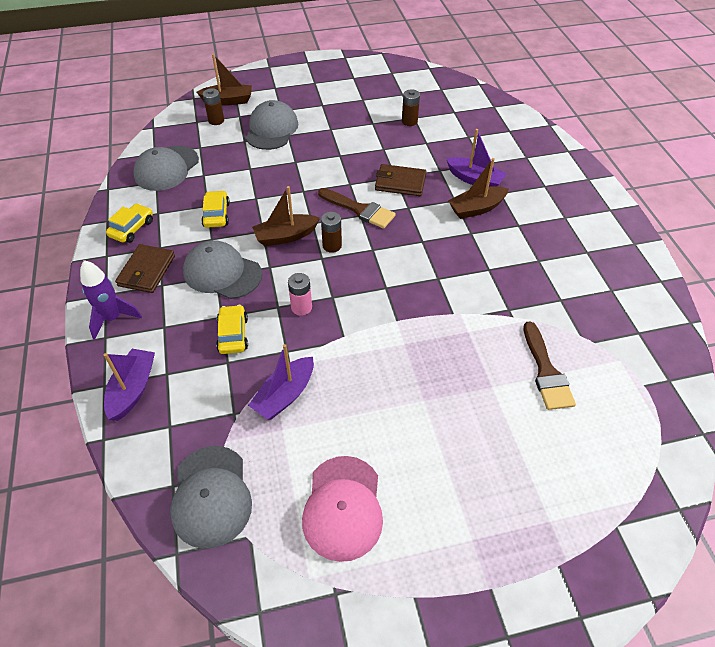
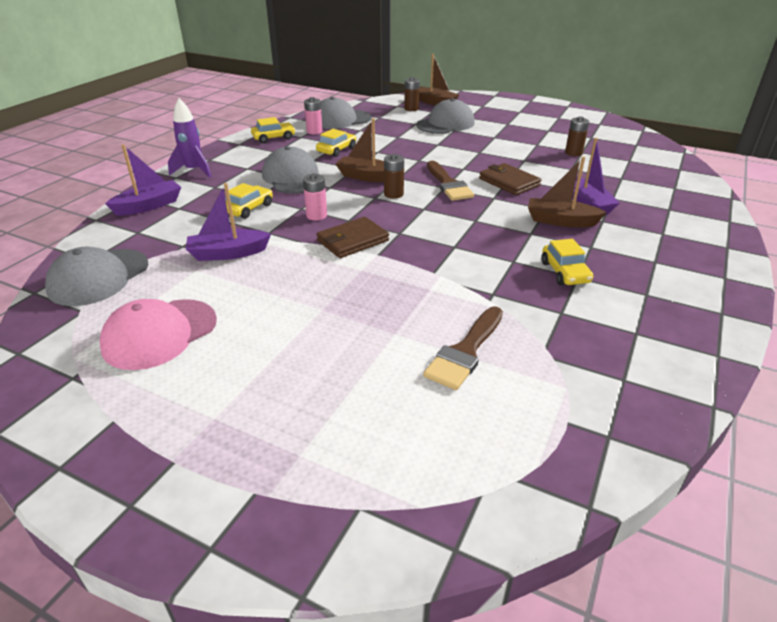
camera: 40 degrees right, 15 degrees down
(146, 271) = (249, 158): brown wallet -> brown wallet (352, 241)
(162, 199) = (314, 131): none -> pink battery
(528, 261) = (565, 272): none -> yellow car

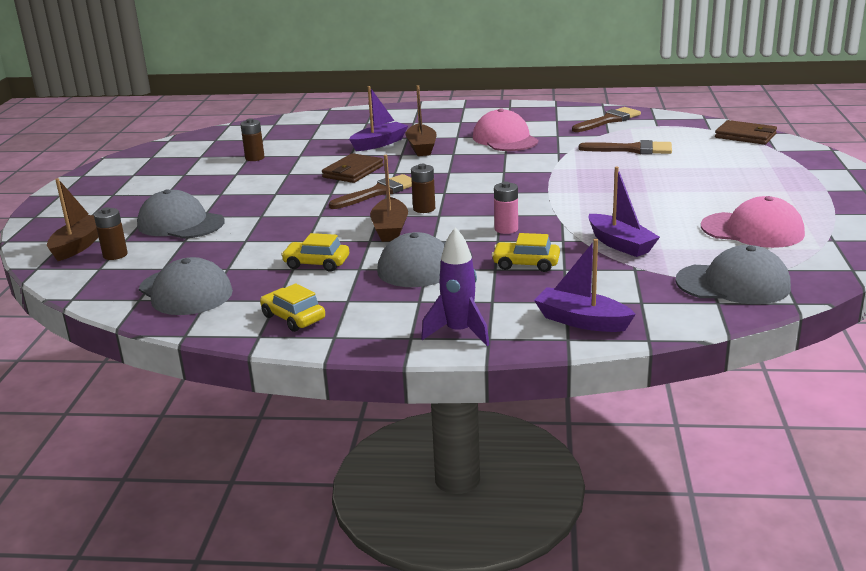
camera: 110 degrees left, 10 degrees down
(314, 131) = (250, 296): pink battery -> none
(352, 241) = (537, 204): brown wallet -> brown wallet (745, 136)
(565, 272) = (505, 139): yellow car -> pink cap
(615, 380) = (608, 120): none -> brown brush

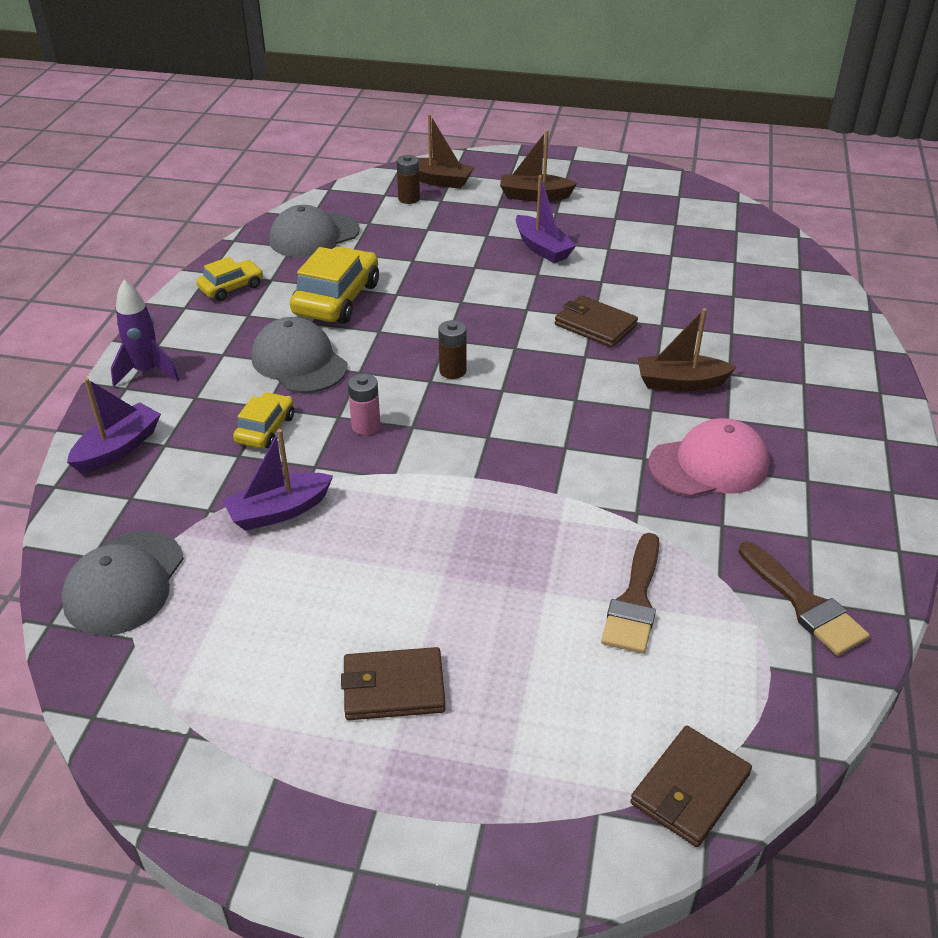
camera: 95 degrees right, 15 degrees up
(180, 223) = (470, 224): grey cap -> none
(255, 158) = (661, 258): brown battery -> none
(316, 263) = (337, 299): yellow car -> yellow car, size x1.74
(378, 192) = (517, 341): brown brush -> none
(379, 143) = (703, 348): purple boat -> purple boat (542, 248)
(390, 229) = (403, 345): brown boat -> brown boat (534, 196)
(745, 194) = (393, 687): none -> brown wallet
(752, 230) = (260, 651): pink cap -> none

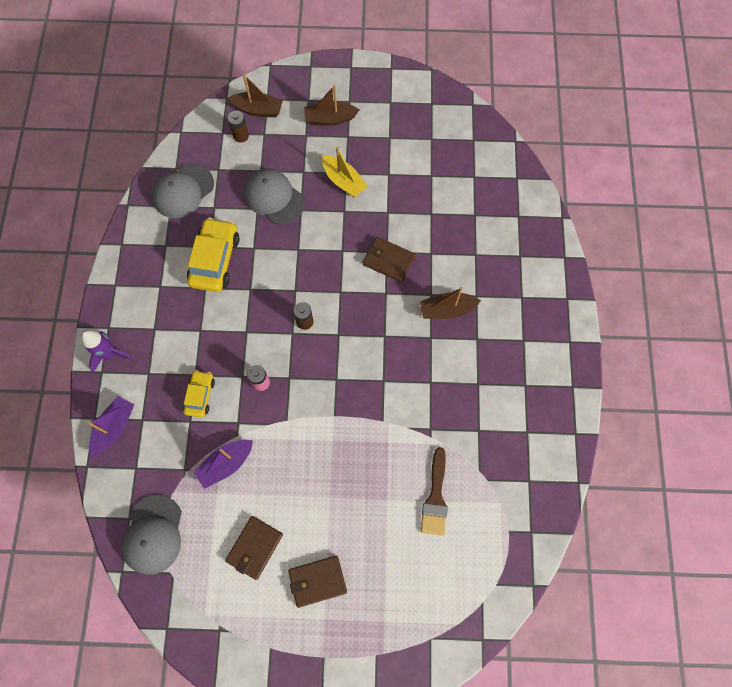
camera: 10 degrees left, 30 degrees up
(231, 287) = (141, 259): yellow car -> none
(299, 362) = (205, 329): grey cap -> grey cap (273, 197)
(542, 248) = (343, 181): purple boat -> yellow boat
(690, 789) = (473, 616): brown wallet -> brown wallet (254, 547)
(709, 465) = (468, 382): pink cap -> none
(803, 604) = (525, 483): brown brush -> none

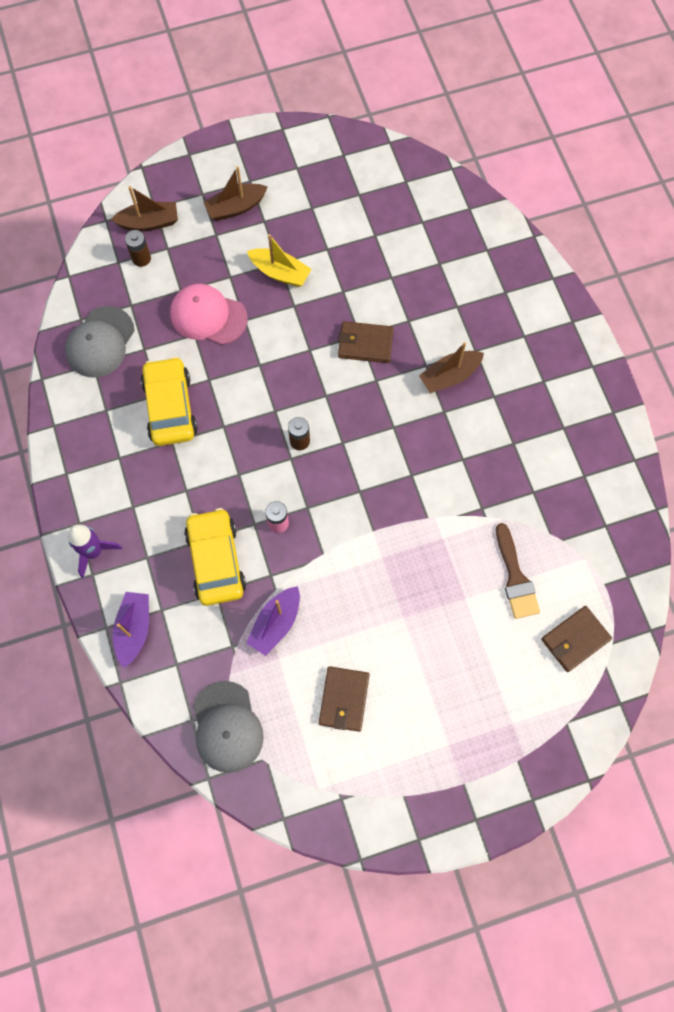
camera: 20 degrees left, 0 degrees up
(200, 395) = (216, 561): yellow car -> yellow car, size x1.74
(273, 197) = (208, 316): grey cap -> pink cap
(317, 581) = (425, 709): brown wallet -> brown wallet (575, 639)

